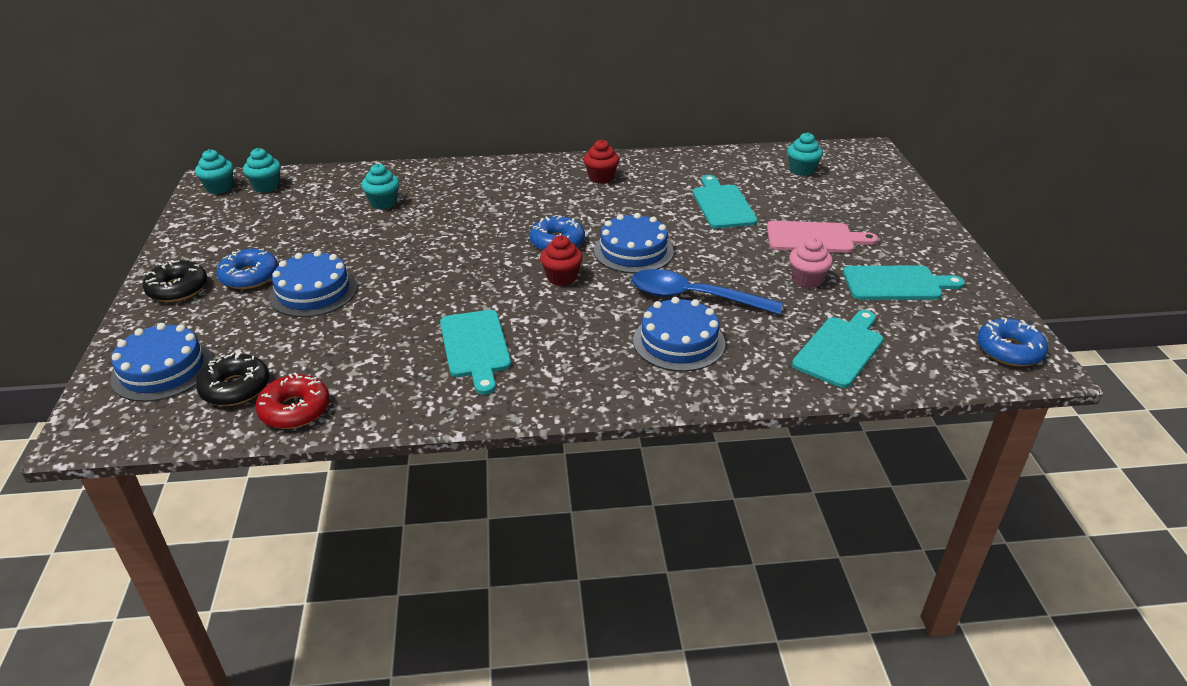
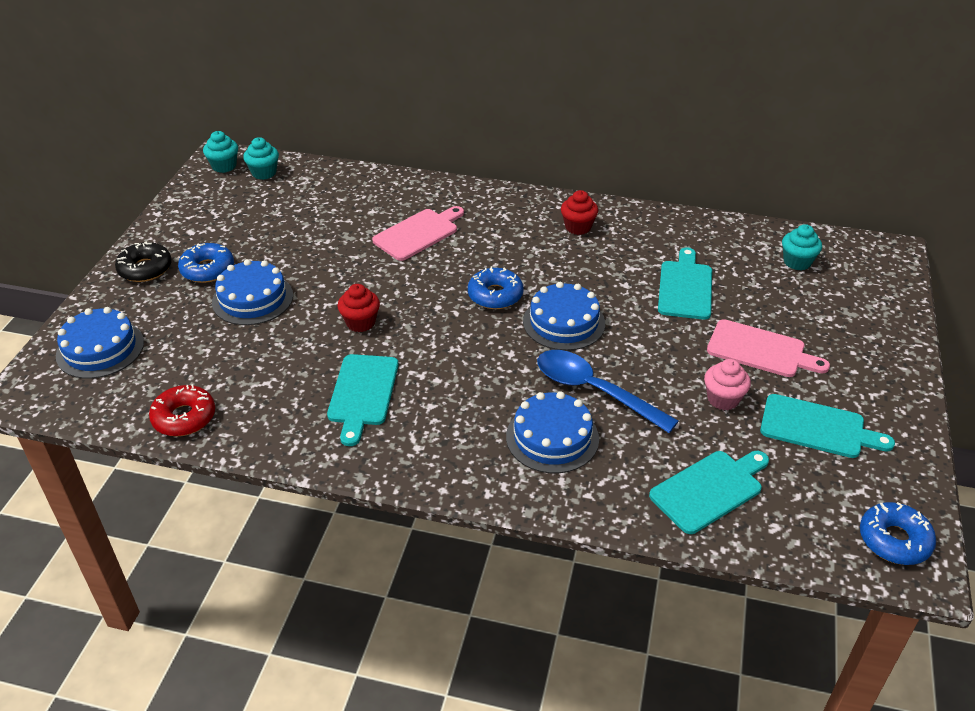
camera: 20 degrees right, 5 degrees up
(235, 388) = (147, 382): black donut -> none
(383, 203) = (357, 213): turquoise cupcake -> none
(454, 208) = (418, 233): none -> pink cutting board
(561, 278) = (478, 337): red cupcake -> red cupcake (360, 322)

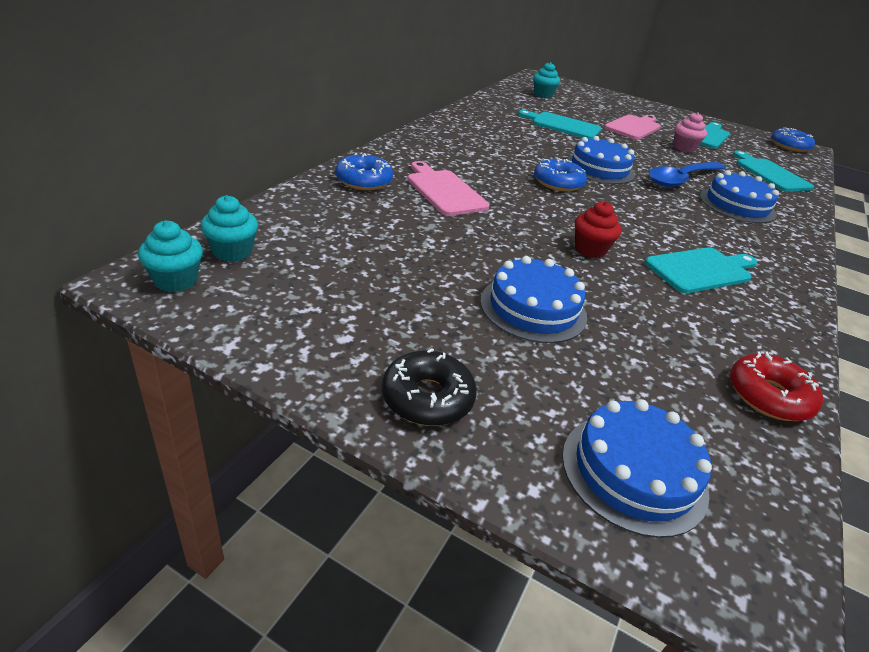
camera: 80 degrees left, 5 degrees down
(207, 269) = (455, 335): blue donut -> blue donut (364, 181)
(362, 394) = (701, 270): turquoise cutting board -> turquoise cutting board turned 45 degrees counterclockwise
(578, 227) = (471, 133): red cupcake -> none

